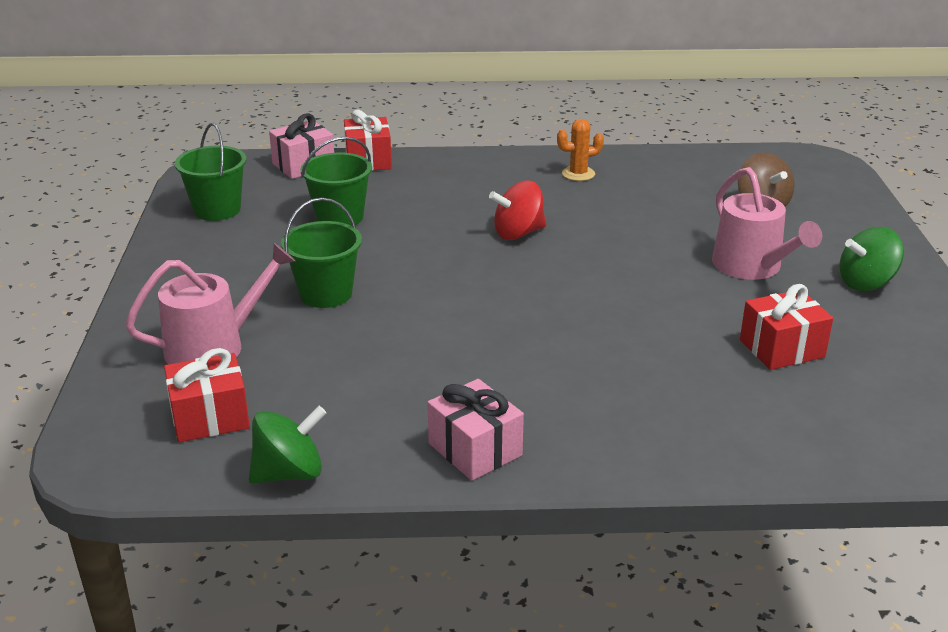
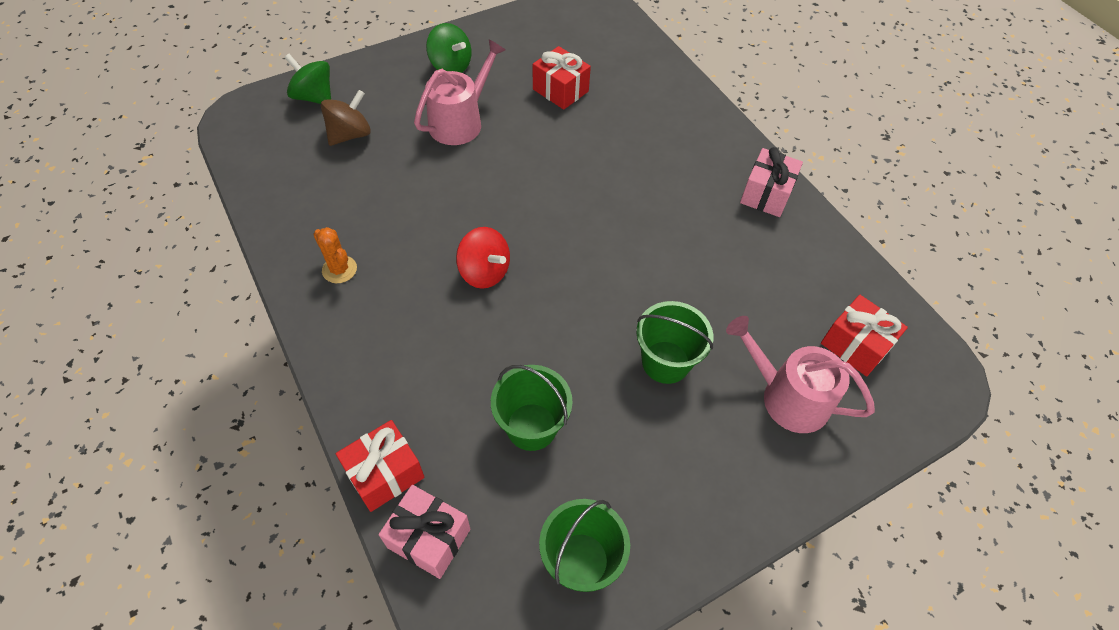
camera: 120 degrees left, 25 degrees up
(289, 473) = (860, 271): green spinning top -> green spinning top (314, 97)

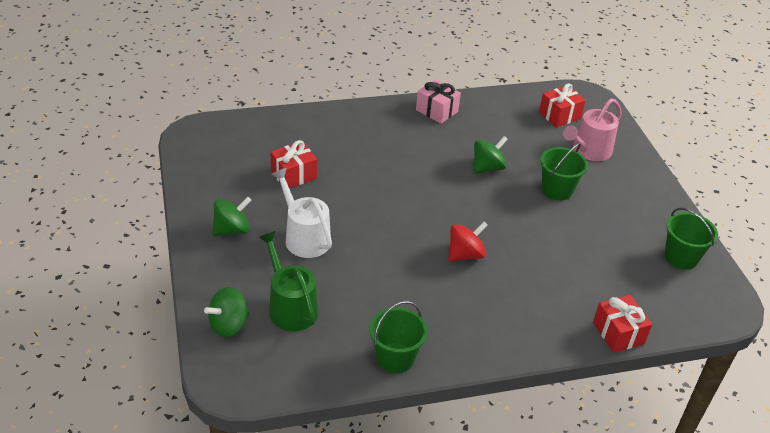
camera: 75 degrees left, 15 degrees down
(339, 269) = (440, 333): orange cactus -> none
(350, 134) = (290, 307): brown spinning top -> green watering can
(429, 538) = (663, 319): pink gift -> none
(460, 121) = (304, 237): pink watering can -> white watering can
(531, 426) = (593, 258): green bucket -> green bucket (395, 358)
(672, 270) = (487, 168): none -> green spinning top

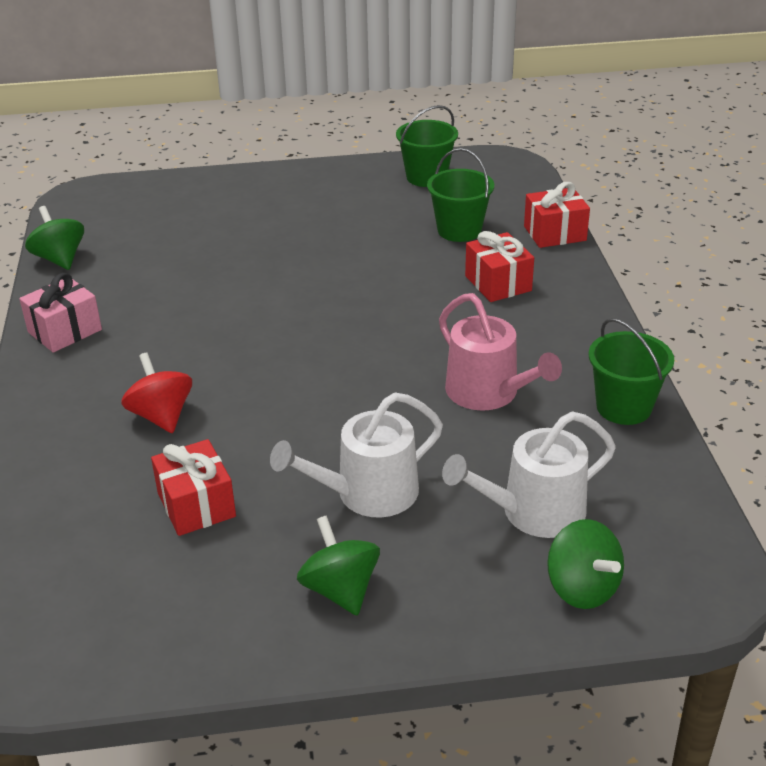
camera: 80 degrees left, 5 degrees down
(290, 307) = (534, 512): green watering can -> white watering can
(465, 254) = (416, 331): red spinning top -> red spinning top (161, 416)
(487, 168) = (227, 295): green spinning top -> green spinning top (60, 259)
(557, 190) = (289, 243): green bucket -> green bucket (459, 230)
(559, 115) = (122, 222): red gift -> red gift (498, 283)
(589, 151) = (210, 210): pink watering can -> pink watering can (488, 393)

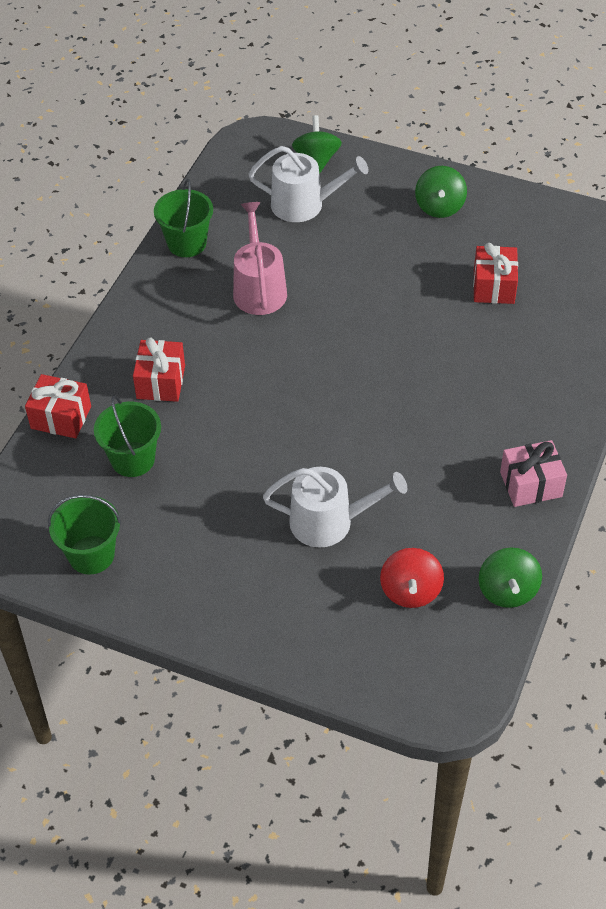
camera: 150 degrees left, 15 degrees up
(161, 416) = (487, 363): red spinning top -> red spinning top (410, 591)
(368, 493) = (387, 252): white watering can -> white watering can (329, 522)

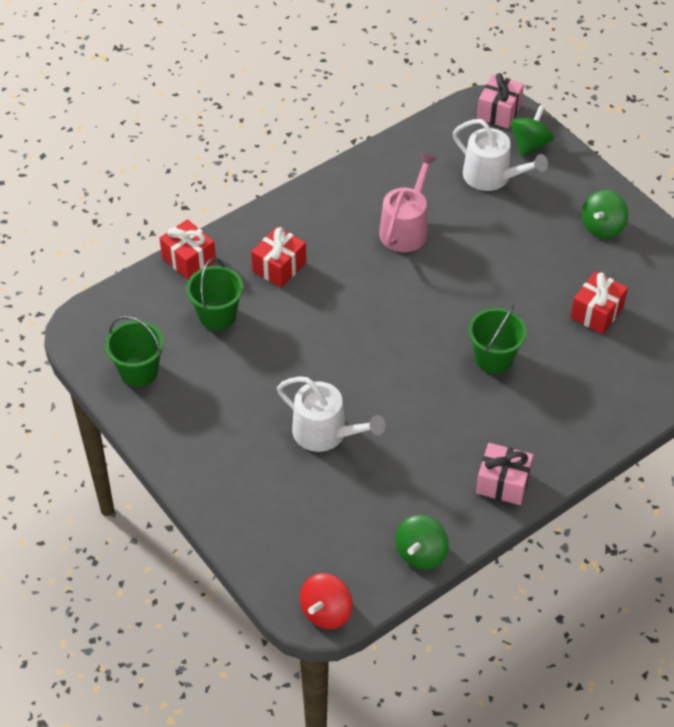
camera: 30 degrees right, 0 degrees up
(187, 243) = (377, 167): green bucket -> green bucket (494, 358)
(265, 142) = (499, 111): none -> pink gift
(410, 591) = (347, 515): red spinning top -> red spinning top (326, 612)

